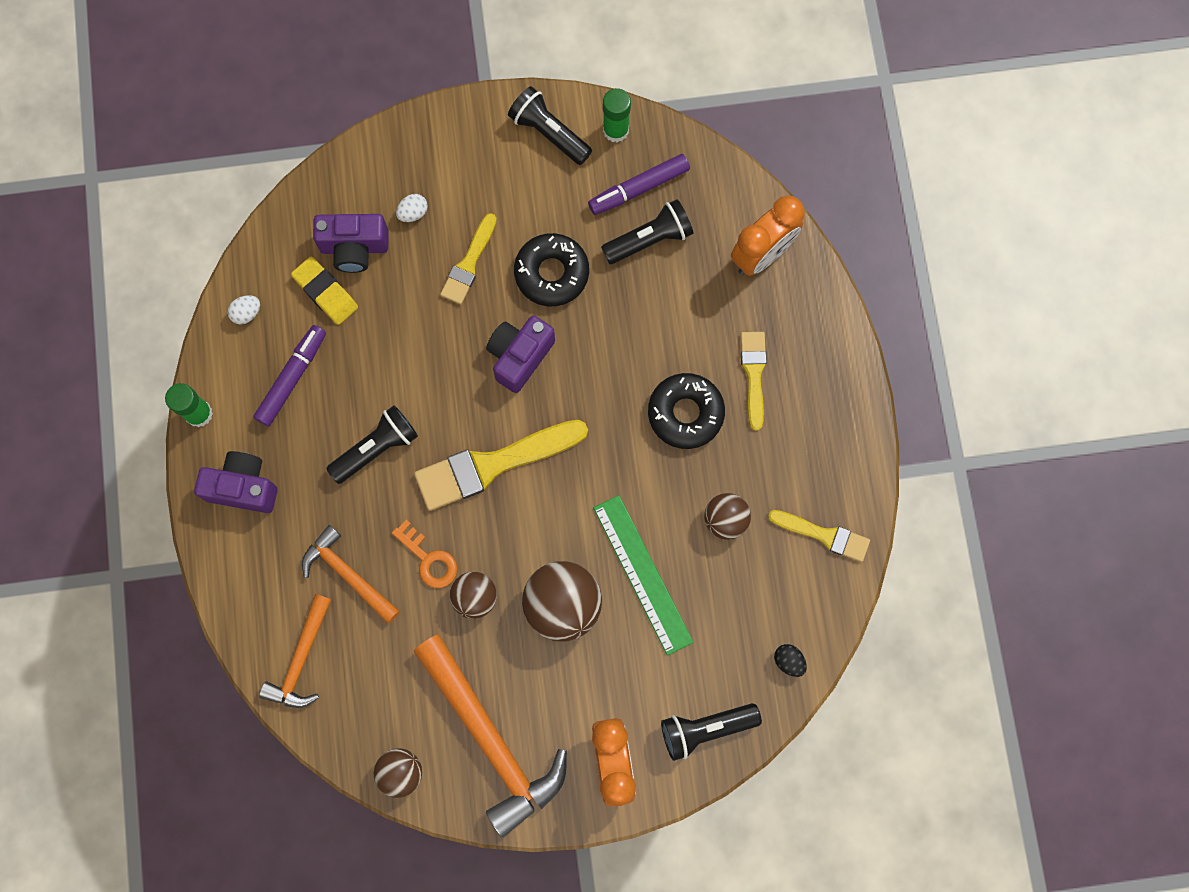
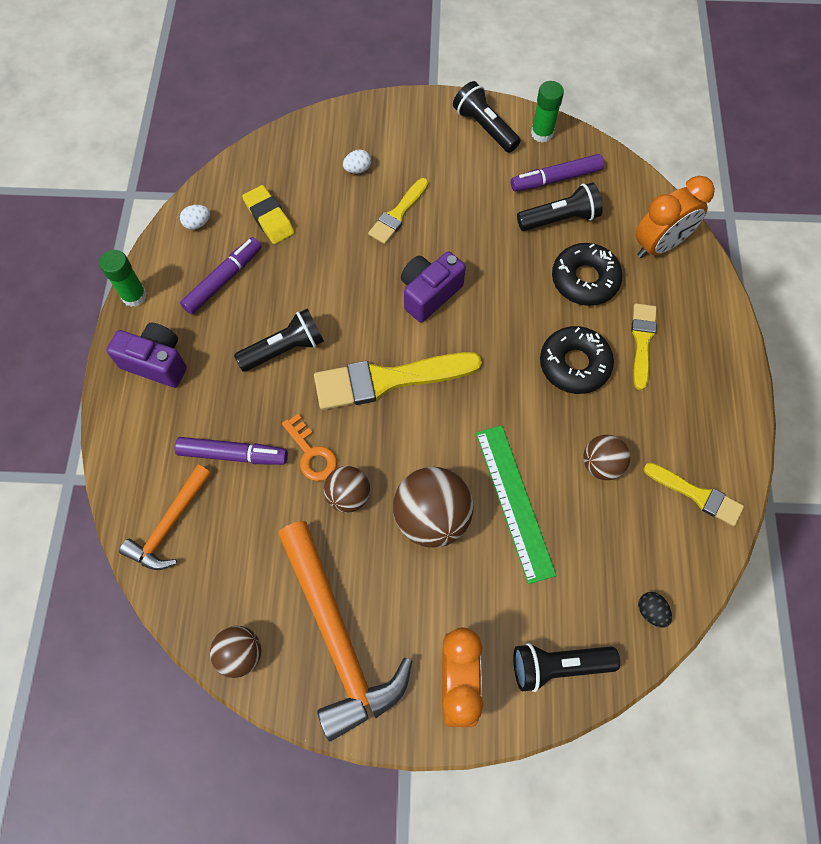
camera: 10 degrees right, 10 degrees down
(348, 574) = (233, 454): orange hammer -> purple marker
(354, 248) = (302, 188): purple camera -> none
(551, 273) = (469, 232): black donut -> black donut (584, 279)

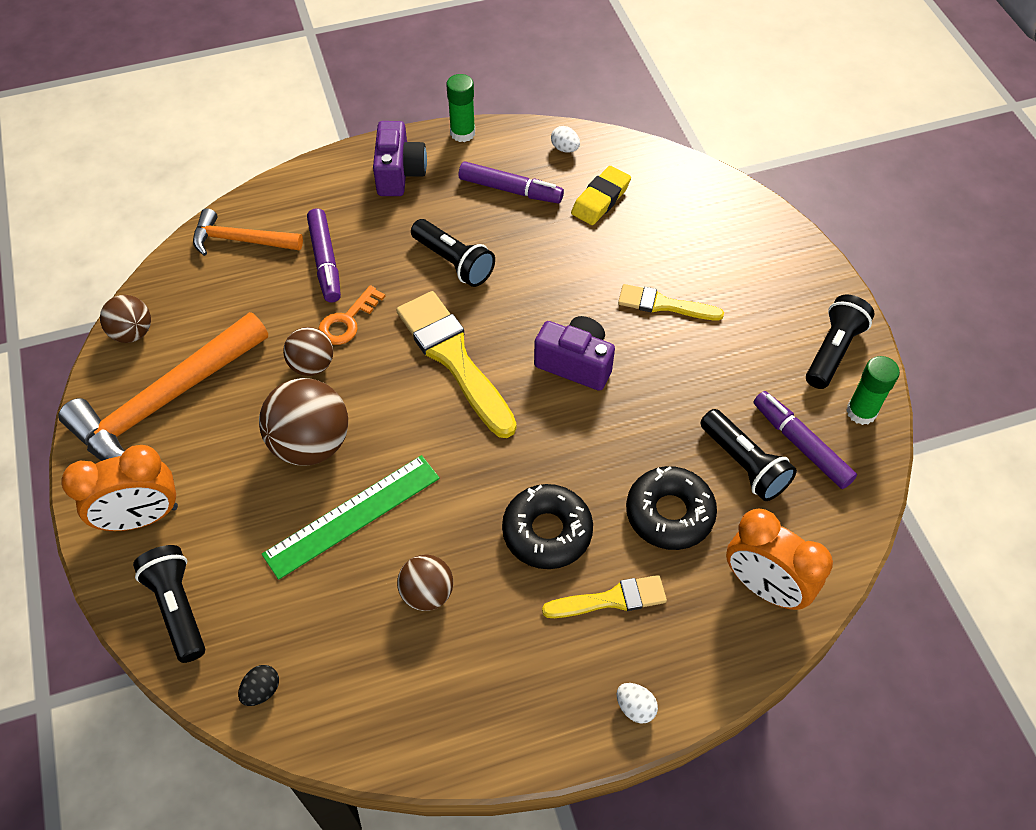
camera: 70 degrees right, 10 degrees down
(358, 169) = (703, 252): white egg -> white egg (635, 707)
(697, 495) = (423, 711): yellow brush -> none

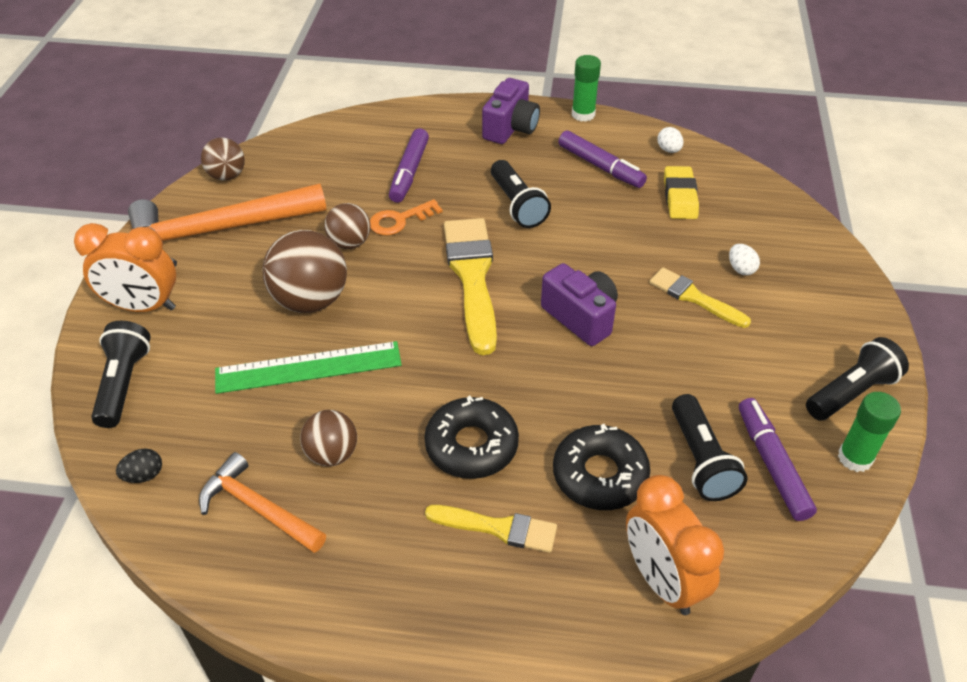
camera: 25 degrees right, 10 degrees down
(241, 240) = (352, 138): orange hammer -> orange hammer (258, 508)
(600, 200) = (680, 197): yellow eraser -> yellow eraser turned 60 degrees counterclockwise
(635, 707) = (464, 637): white egg -> white egg (741, 269)

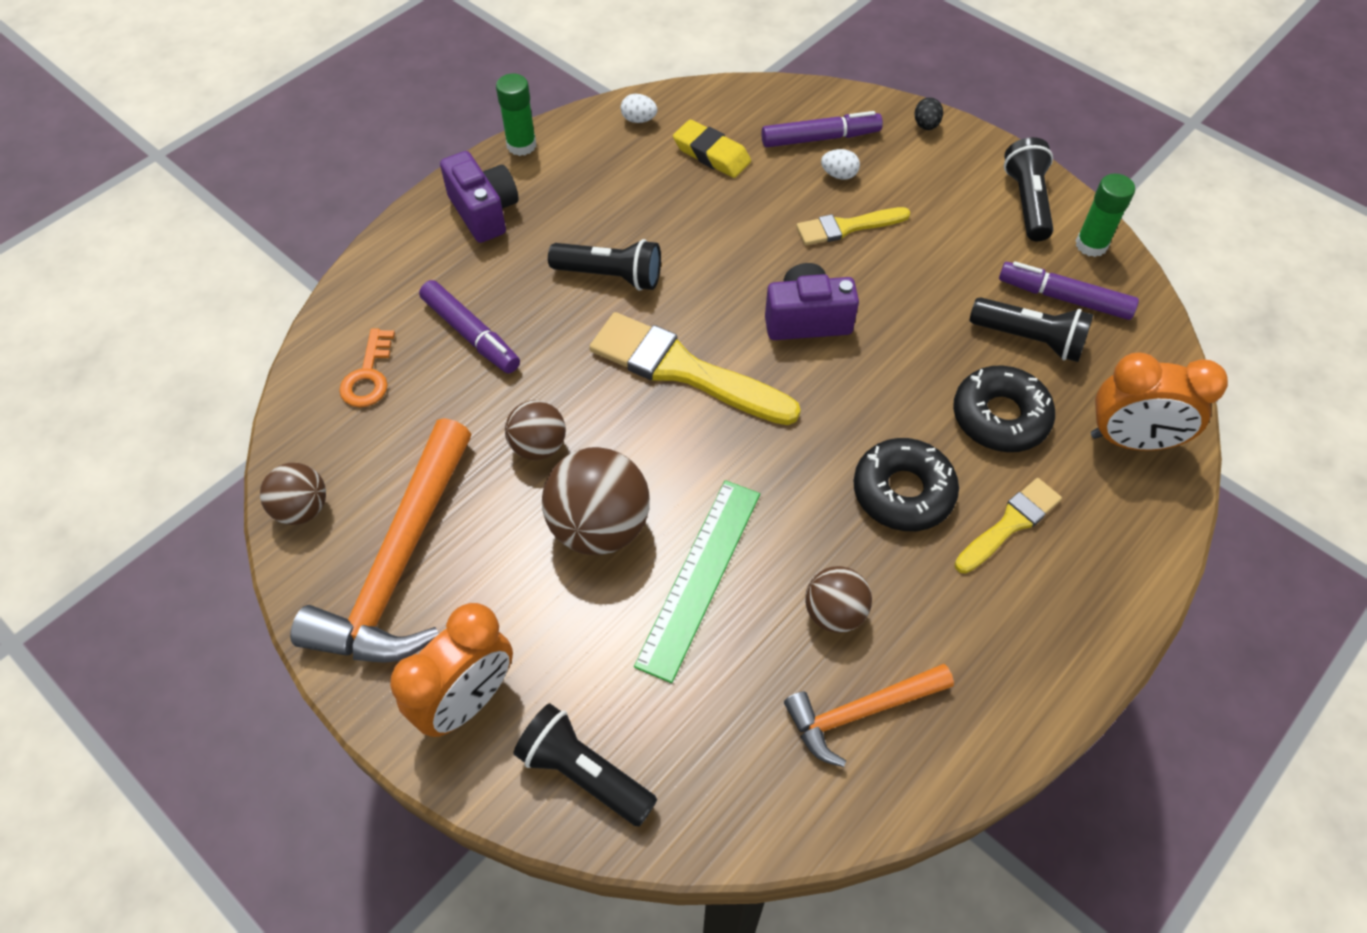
camera: 55 degrees left, 10 degrees up
(144, 475) = (742, 806): black egg -> black egg (926, 125)
(400, 220) = (542, 384): orange key -> orange key (368, 375)
(600, 166) = (614, 181): purple marker -> purple marker (820, 138)

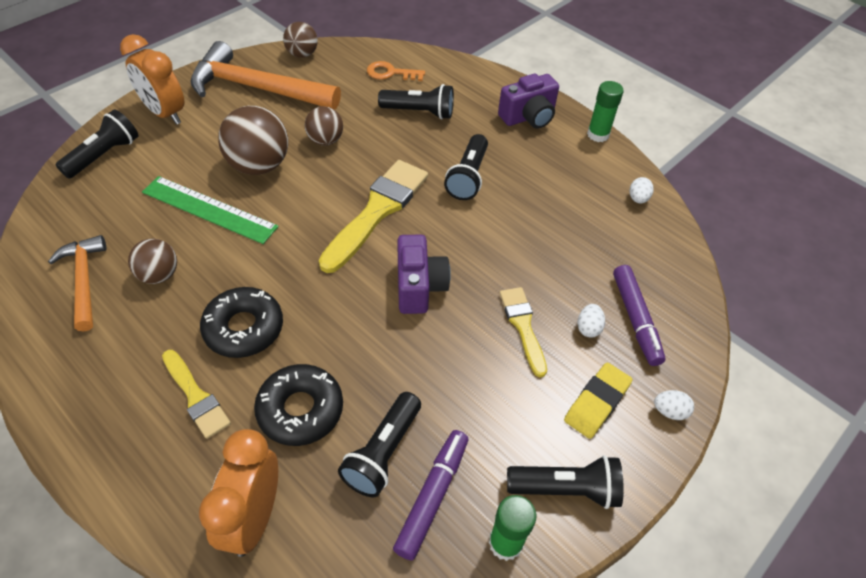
camera: 90 degrees right, 5 degrees down
(471, 334) = (419, 112): purple marker -> black flashlight
(711, 154) = (603, 241): yellow eraser -> yellow eraser (596, 403)
(926, 125) = (669, 411): black egg -> white egg

